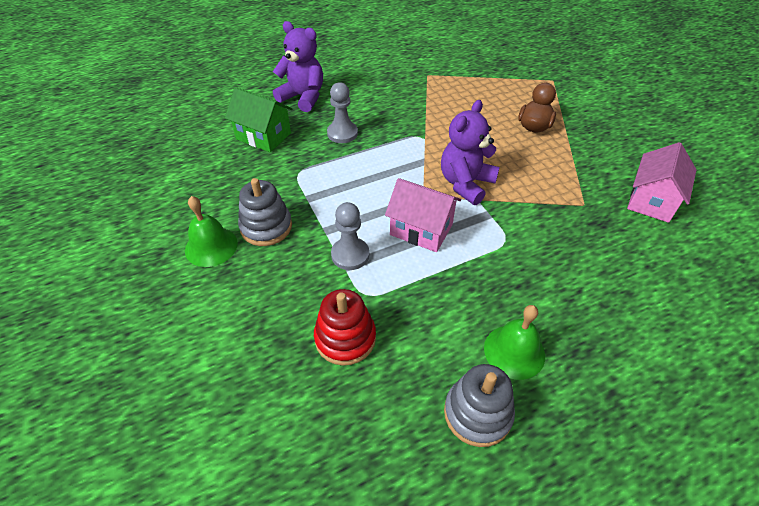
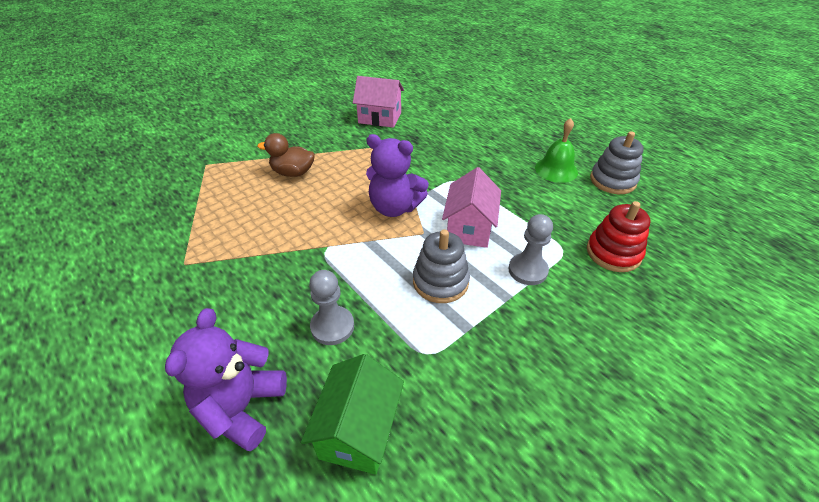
camera: 105 degrees left, 5 degrees down
(211, 246) = (594, 405): green bell -> none
(266, 227) = (533, 355): grey stacking toy -> grey stacking toy (440, 281)

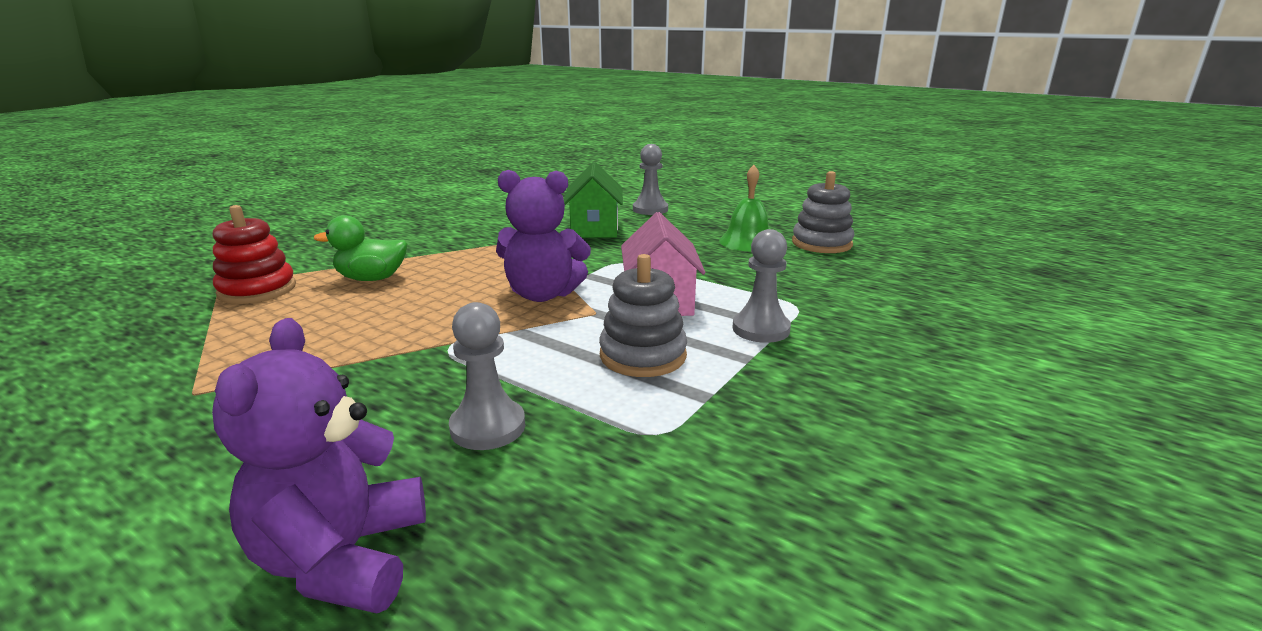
camera: 15 degrees left, 20 degrees down
(293, 173) = (372, 279): brown duck -> green duck
(359, 431) = (580, 547): green house -> green house (594, 229)
(379, 118) = (489, 221): pink house -> none
(497, 119) = (650, 209): none -> grey pawn
(613, 253) = (861, 301): red stacking toy -> red stacking toy (257, 290)

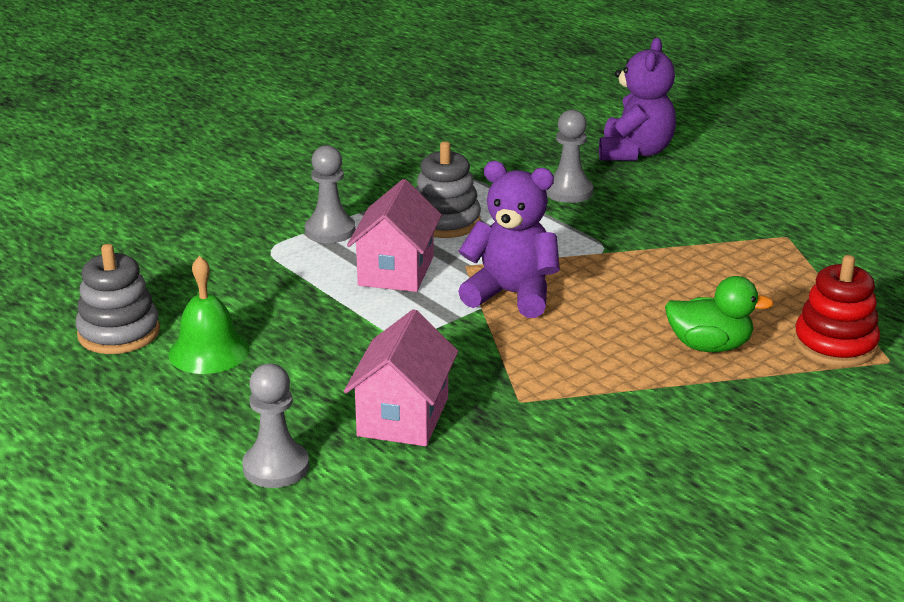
camera: 165 degrees left, 5 degrees up
(594, 229) = (403, 417): green house -> pink house

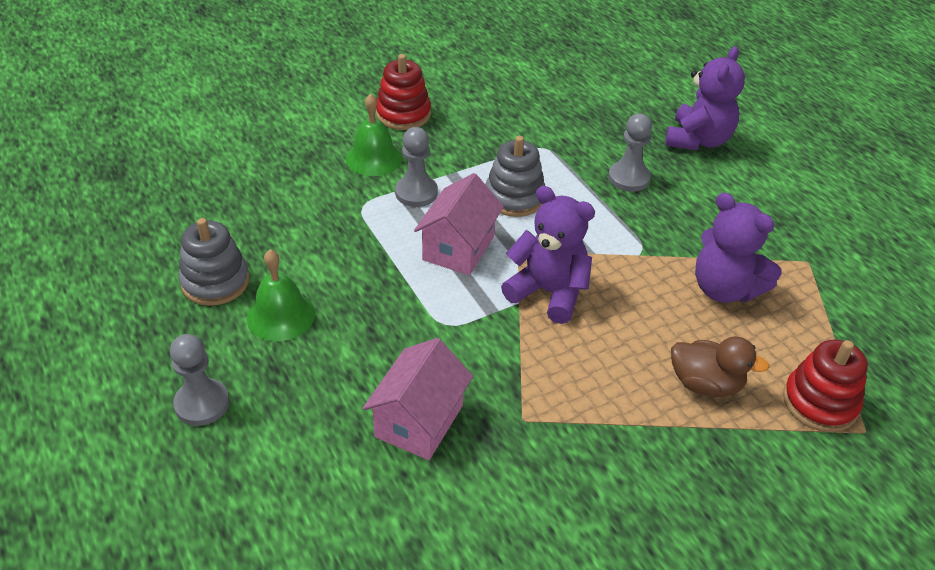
camera: 10 degrees right, 15 degrees up
(269, 207) = (374, 158): none -> green bell
(276, 467) = (298, 461): grey pawn -> grey pawn (202, 404)
(290, 167) = (403, 114): none -> red stacking toy
(704, 269) = (724, 289): none -> purple teddy bear
(709, 346) = (705, 384): green duck -> brown duck

